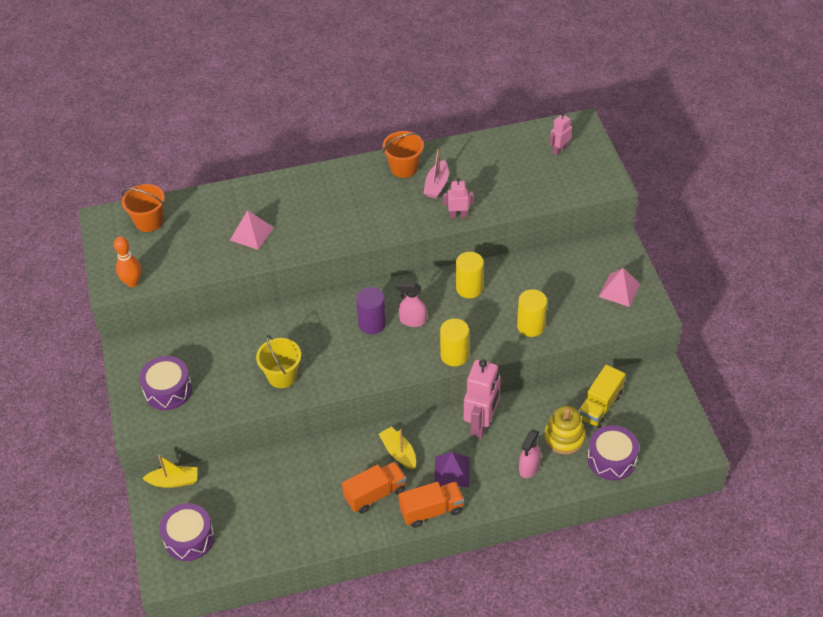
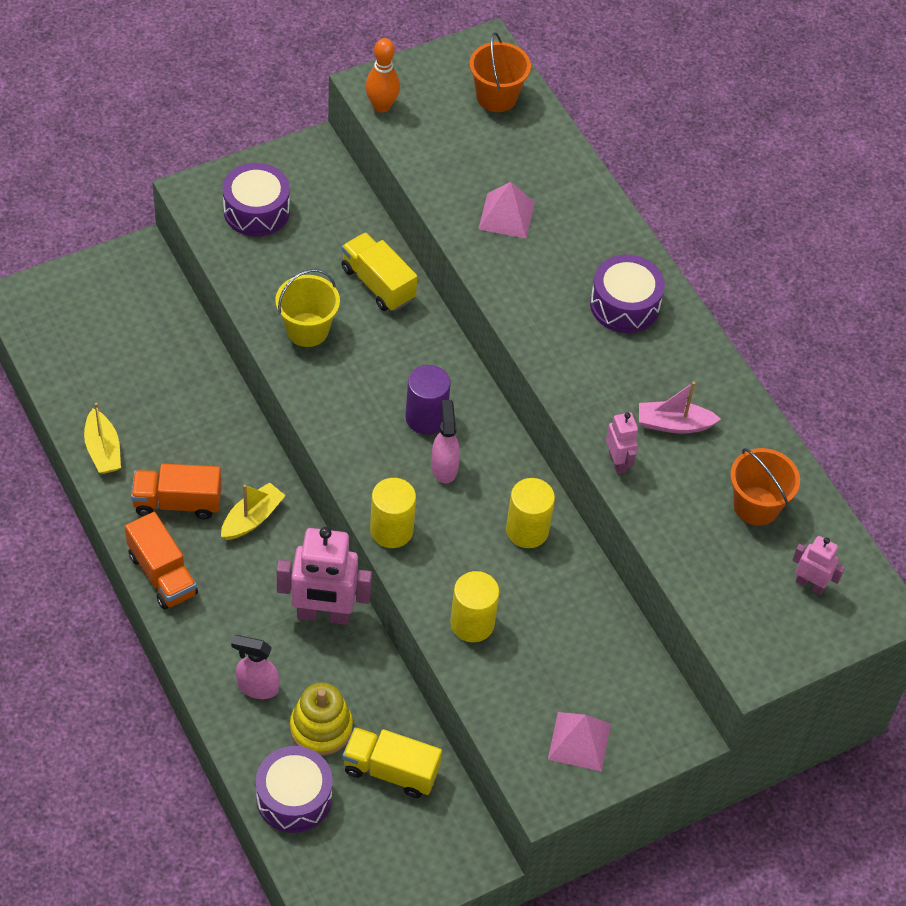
camera: 70 degrees right, 5 degrees up
(173, 481) = (157, 274): yellow boat -> yellow boat (103, 450)
(189, 538) = (75, 311): purple drum -> purple drum (624, 305)
(256, 331) = (378, 284): none -> yellow truck
(375, 494) = (177, 502): orange truck -> orange truck turned 135 degrees clockwise
(404, 168) = (698, 375): orange bucket -> orange bucket (756, 506)
(452, 471) = (232, 589): purple pyramid -> none

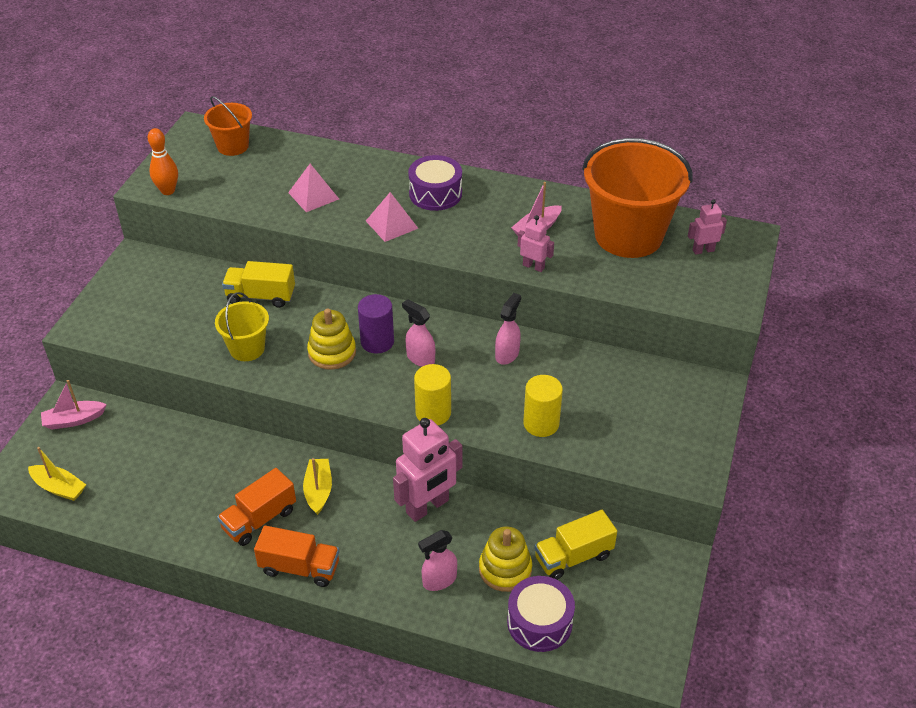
camera: 40 degrees left, 10 degrees down
(103, 450) = (171, 529): yellow boat -> yellow boat (59, 488)
(130, 278) = (74, 420): none -> pink boat
(256, 210) = (135, 310): purple drum -> none
(374, 395) = (332, 352): none -> yellow stacking toy
(527, 530) = (507, 354): yellow cylinder -> pink spray bottle
(579, 741) = (675, 434): pink pyramid -> pink pyramid (391, 224)
(756, 506) = (628, 235): orange bucket -> orange bucket, size x1.99

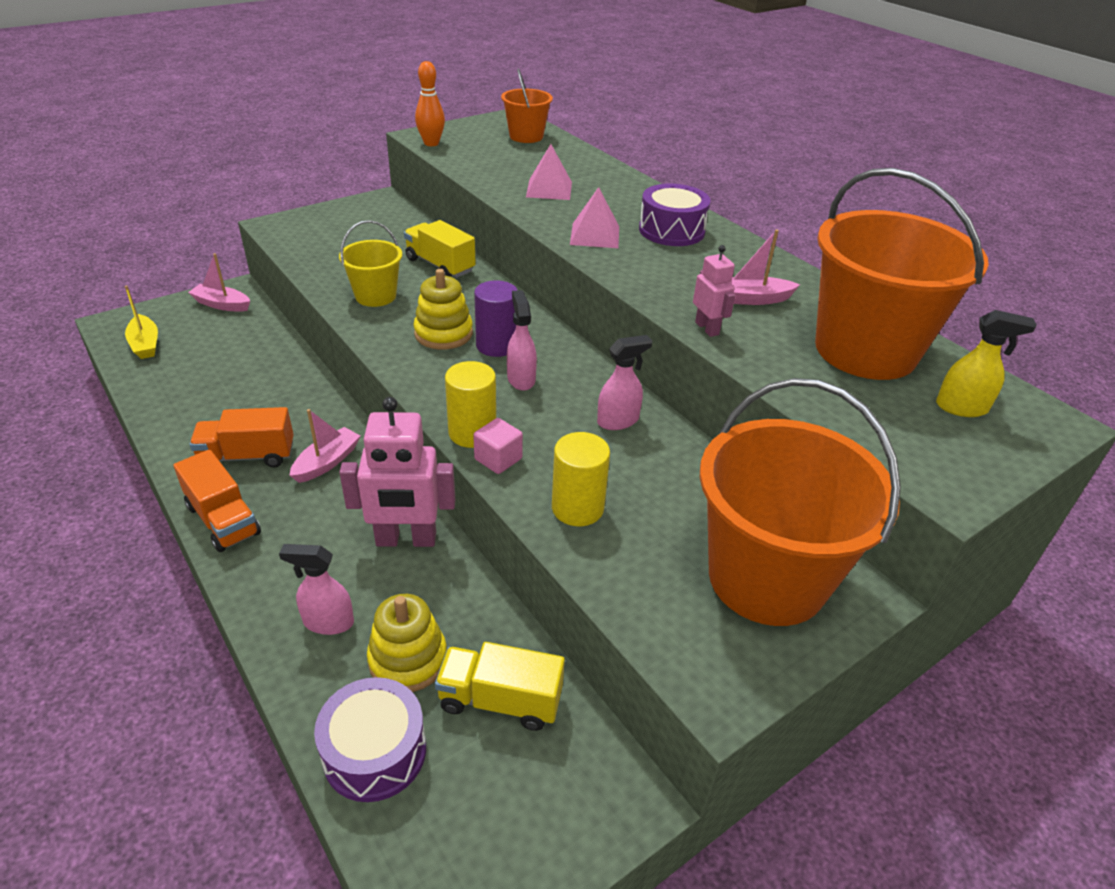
camera: 35 degrees right, 5 degrees down
(318, 490) = (327, 462): yellow boat -> pink boat
(467, 420) = (498, 459): none -> pink cube
(667, 405) = (767, 578): none -> orange bucket
(703, 250) = (962, 408): pink robot -> yellow spray bottle

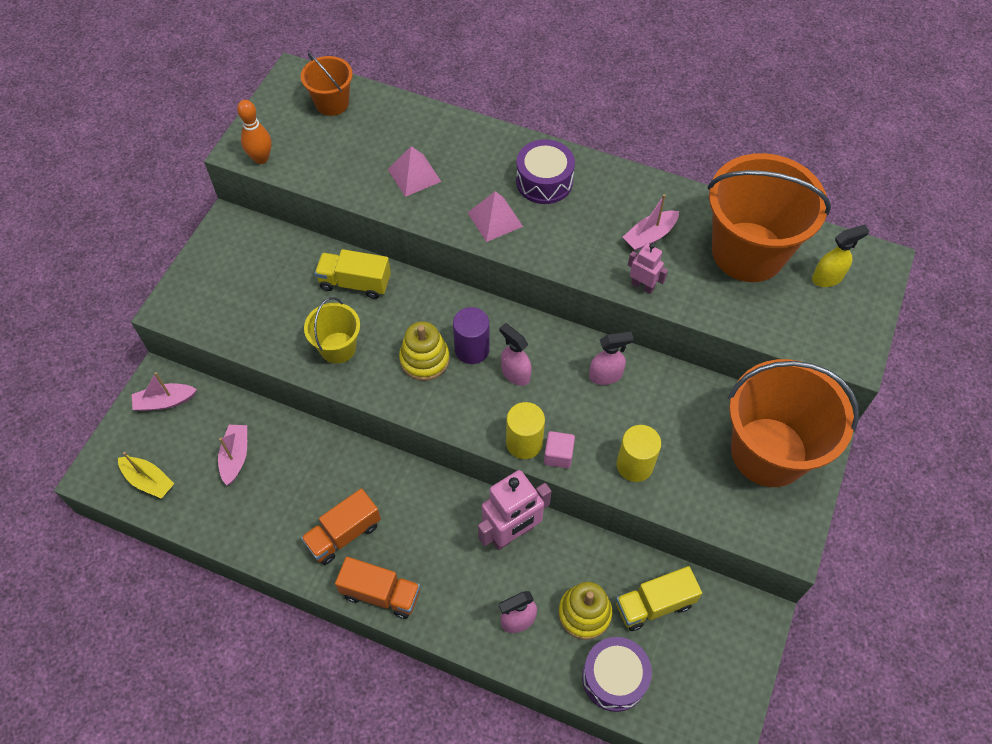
camera: 30 degrees left, 20 degrees up
(327, 462) = (404, 505): pink boat -> pink boat (235, 457)
(618, 421) = (606, 375): pink spray bottle -> pink spray bottle turned 45 degrees clockwise

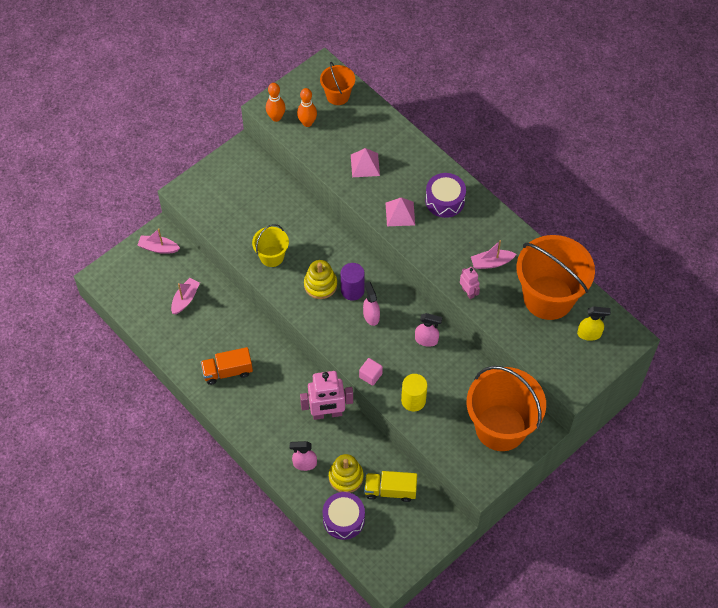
camera: 25 degrees right, 0 degrees up
(148, 480) = (129, 292): yellow boat -> none
(308, 150) = (307, 123): none -> orange bowling pin
(355, 283) = (302, 219): yellow truck -> none
(381, 594) = (232, 414): orange truck -> none
(524, 443) = (354, 360): yellow cylinder -> none

